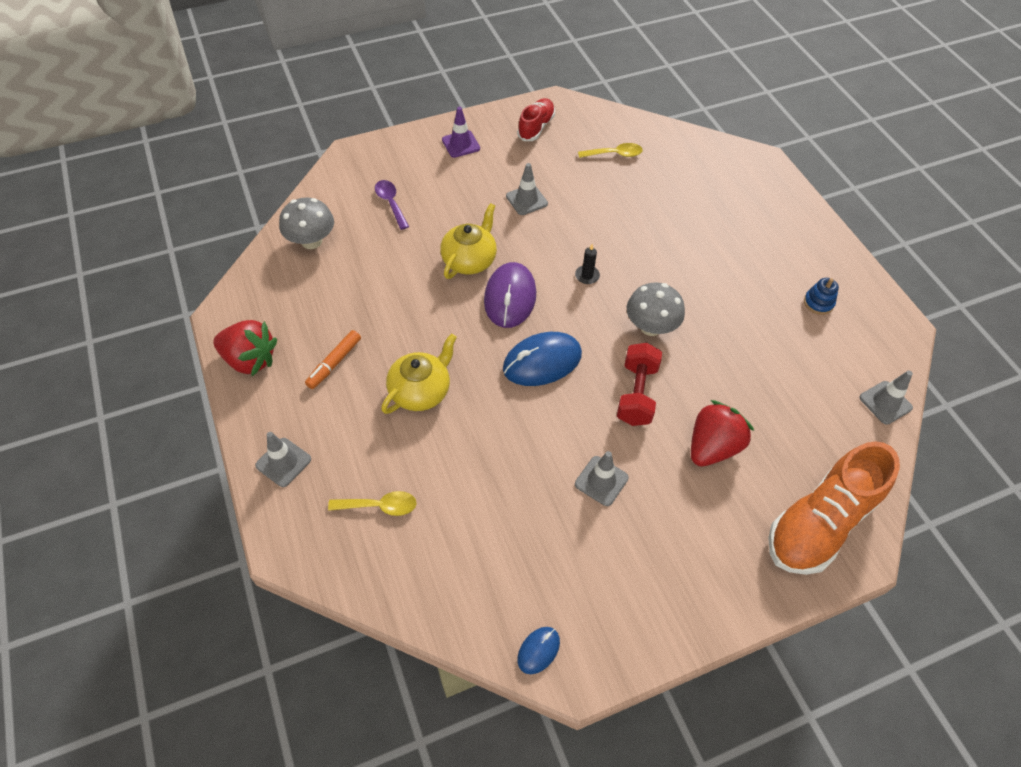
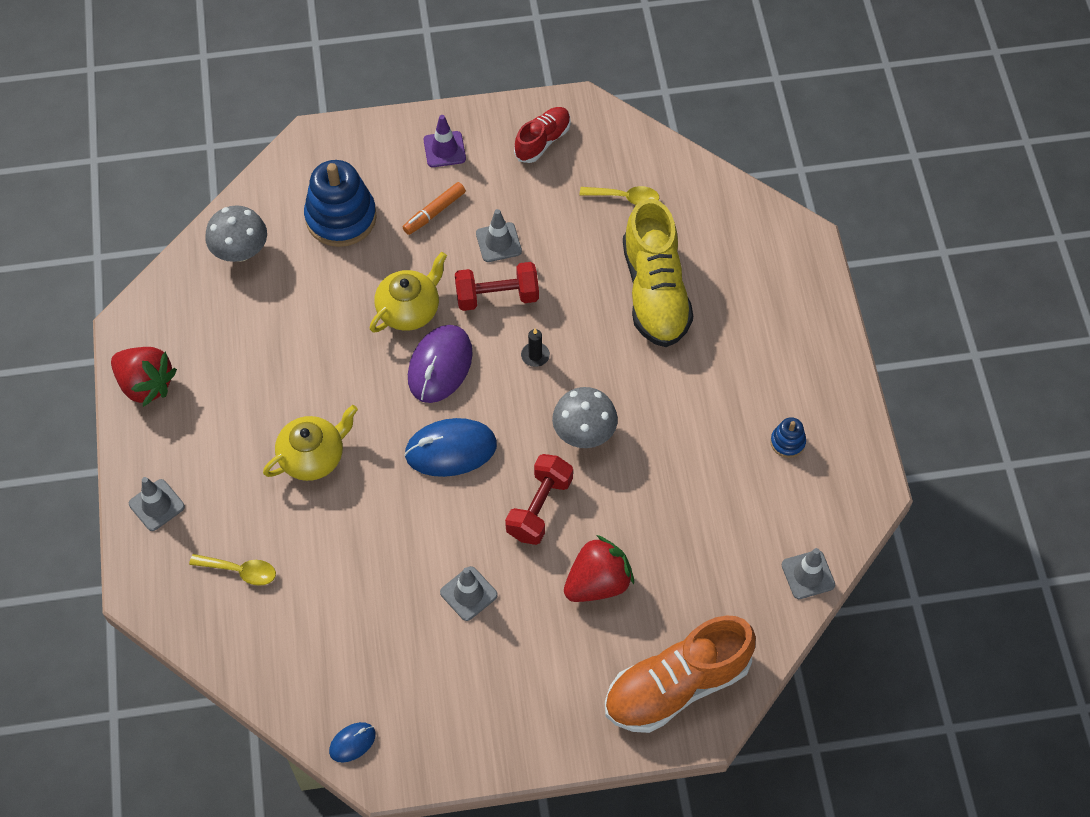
camera: 15 degrees right, 5 degrees up
(334, 363) = (232, 406): orange marker -> orange marker (434, 212)
(391, 203) = (341, 217): purple spoon -> blue stacking toy
(539, 238) = (497, 296): none -> red dumbbell
(664, 214) = (655, 292): none -> yellow shoe

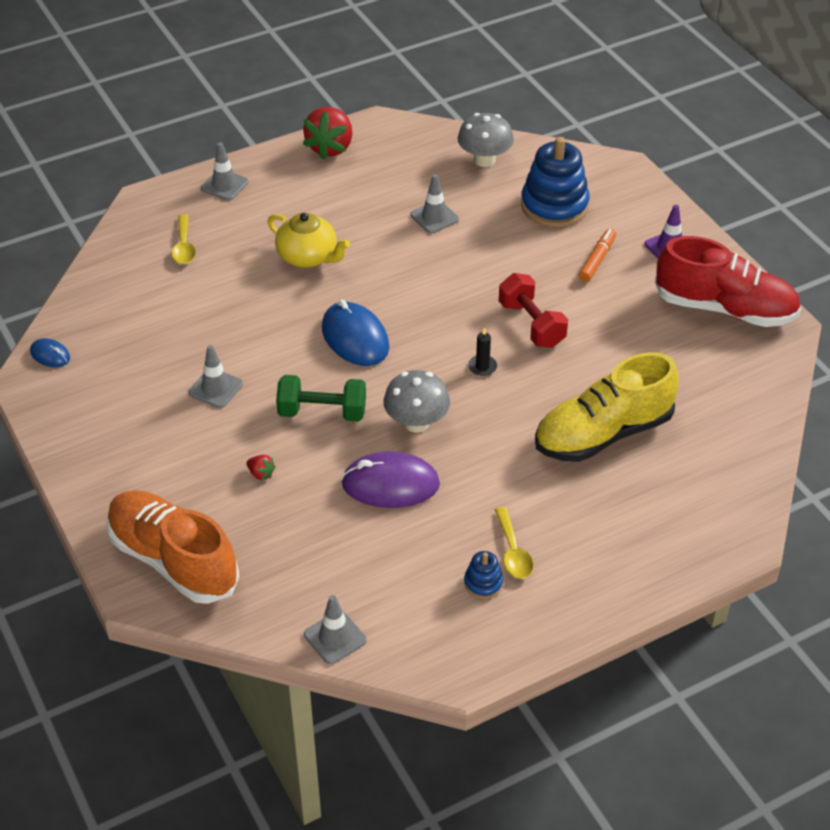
camera: 70 degrees right, 15 degrees down
(409, 309) = (485, 273): yellow teapot -> none
(434, 212) = (597, 260): orange marker -> orange marker turned 90 degrees clockwise
(440, 366) = (437, 308): purple mouse -> purple mouse (390, 484)
(498, 242) = (591, 310): grey traffic cone -> grey traffic cone (434, 217)
(539, 508) = (322, 412): red dumbbell -> green dumbbell
(543, 141) = (725, 309): red shoe -> red shoe, size x1.82
(598, 583) = (261, 474): red strawberry -> red strawberry, size x0.42
(625, 198) = (699, 384): yellow spoon -> yellow spoon (513, 551)

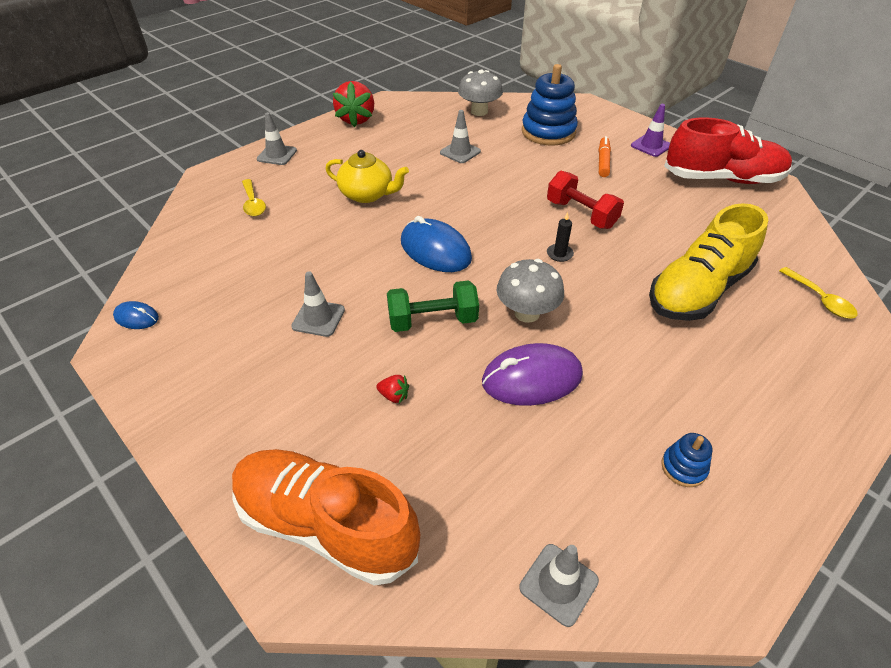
camera: 15 degrees left, 0 degrees up
(513, 551) = (691, 423): yellow spoon -> yellow spoon (820, 299)

